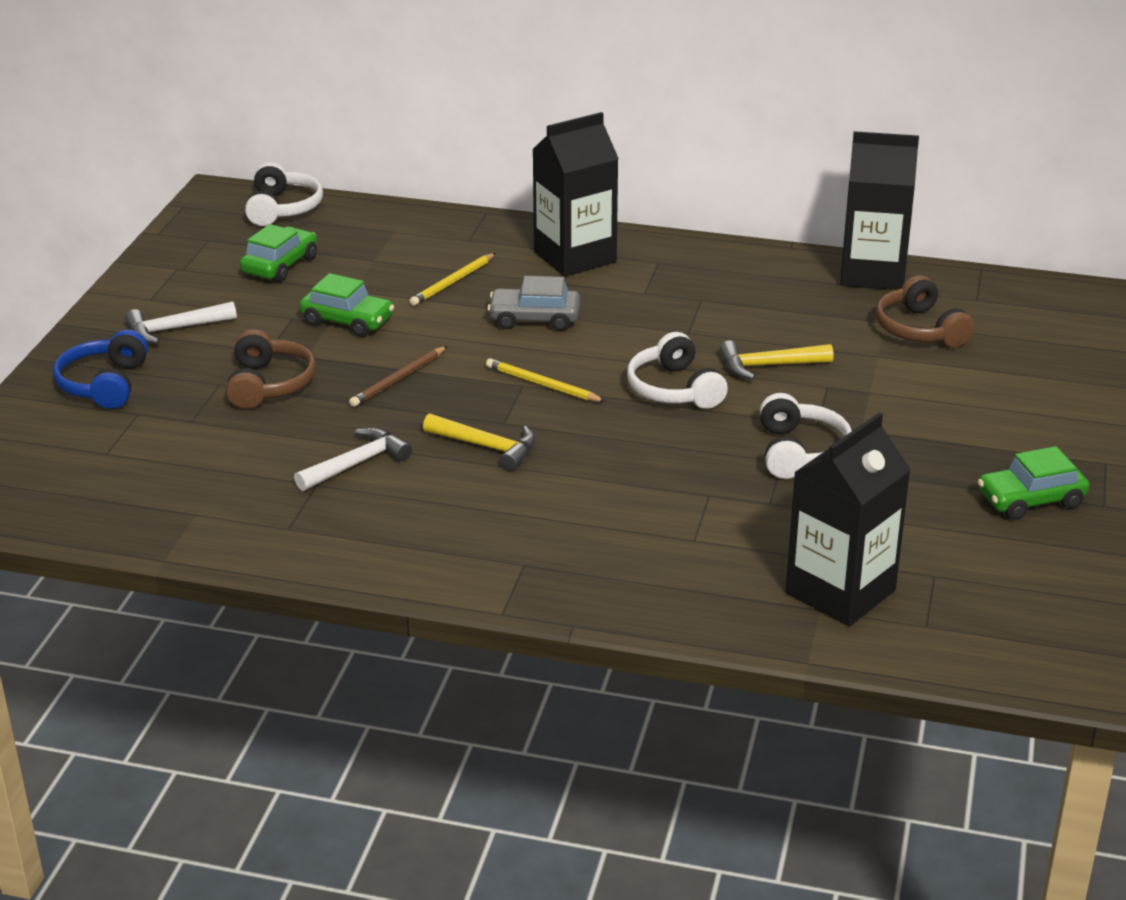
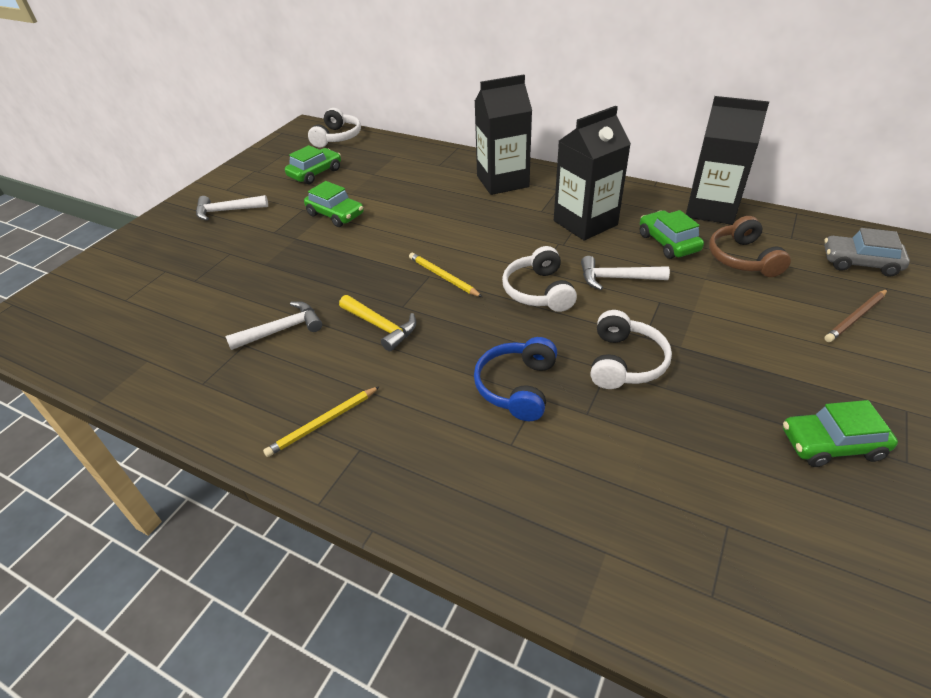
camera: 15 degrees right, 10 degrees up
(104, 384) = (160, 246): blue headphones -> blue headphones (517, 387)
(269, 384) = (260, 257): brown headphones -> none
(398, 379) = (346, 262): brown pencil -> brown pencil (856, 317)
(453, 282) = (415, 193): yellow pencil -> yellow pencil (323, 423)
(534, 319) = (458, 224): grey car -> grey car (860, 263)
(768, 366) = (616, 278): yellow hammer -> white hammer
(824, 319) = (668, 243): none -> green car
(840, 592) = (630, 531): black carton -> black carton (585, 223)

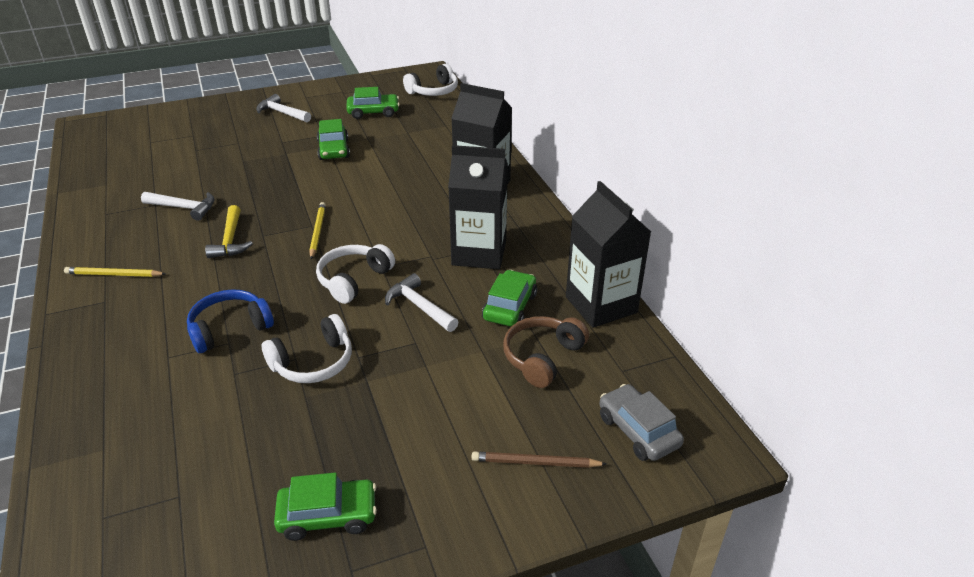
camera: 40 degrees right, 5 degrees down
(831, 444) = (328, 516): green car -> green car turned 135 degrees clockwise

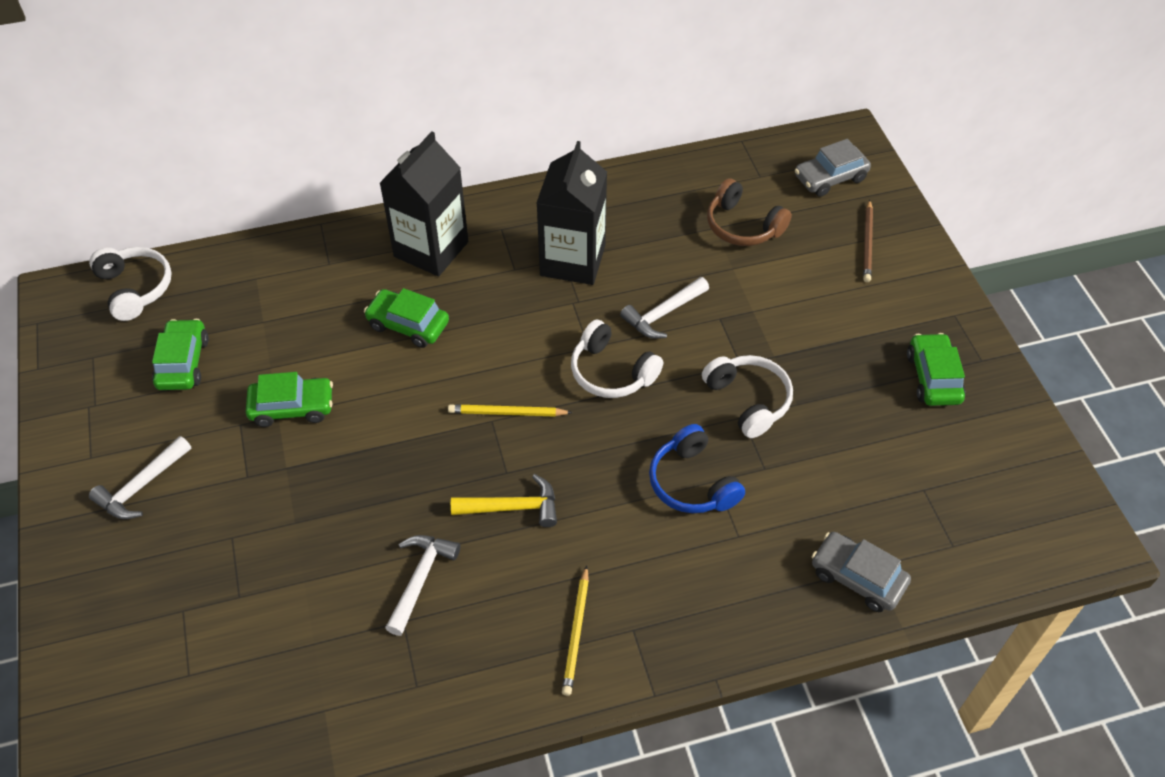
camera: 85 degrees left, 15 degrees up
(96, 436) = (857, 577): none -> grey car
(510, 307) = (668, 243): green car -> green car (408, 325)
(601, 305) = (669, 176): black carton -> none

